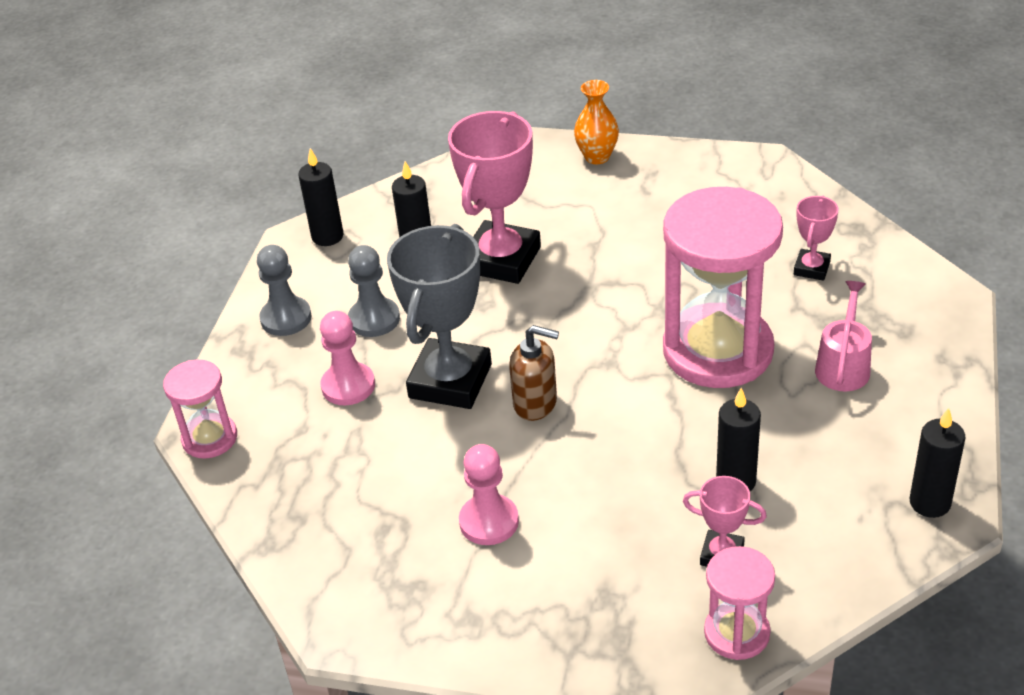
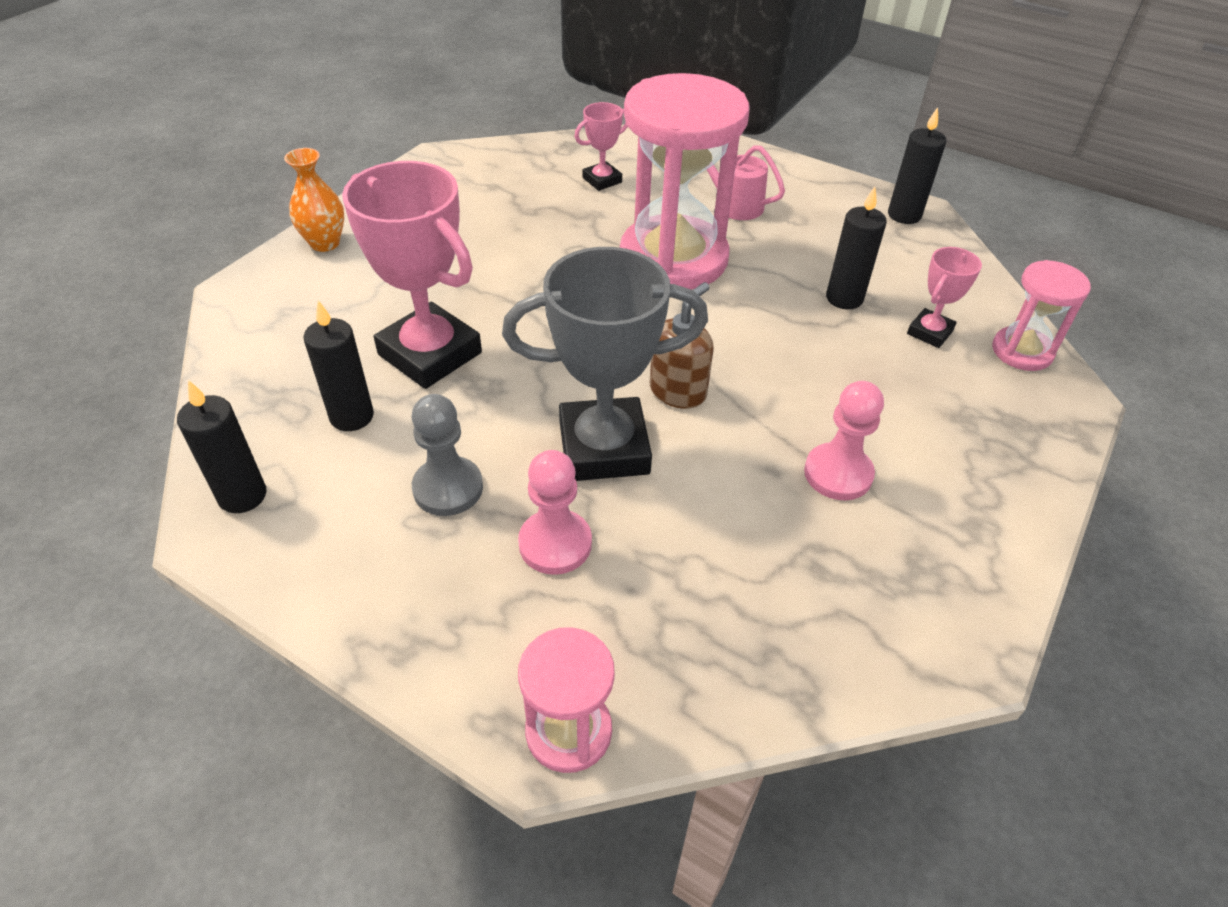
camera: 75 degrees left, 5 degrees up
(286, 318) = (376, 581): grey pawn -> none
(450, 381) = (604, 448): grey trophy -> grey trophy turned 45 degrees counterclockwise
(811, 268) = (602, 180): pink trophy -> pink trophy turned 75 degrees counterclockwise

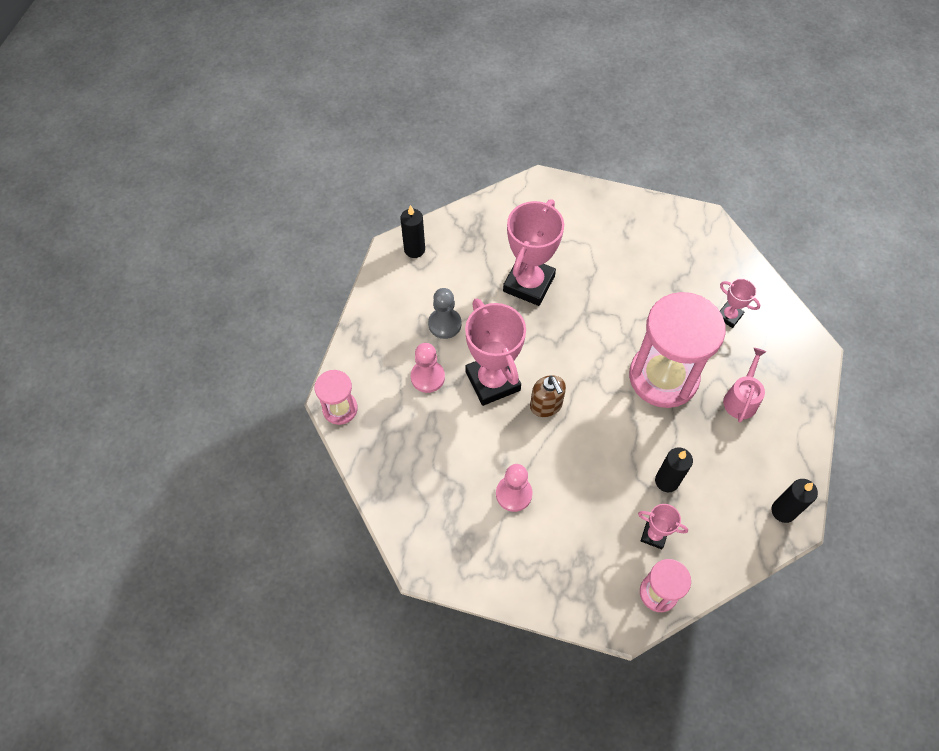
camera: 75 degrees right, 15 degrees up
(325, 243) = (595, 201): orange vase -> none
(352, 416) = (474, 269): black candle -> none
(604, 448) = (492, 381): grey trophy -> pink trophy
(678, 391) = (546, 405): brown soap dispenser -> brown soap dispenser turned 45 degrees clockwise

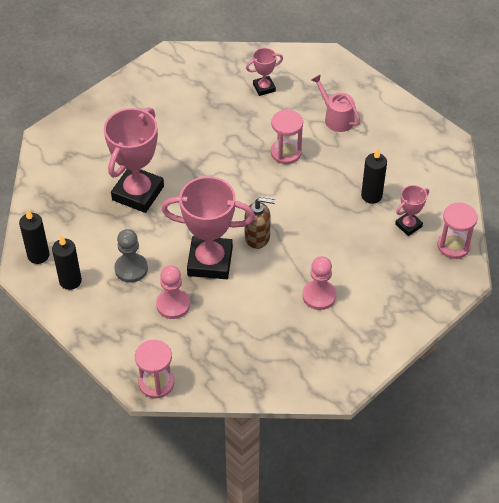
camera: 60 degrees left, 10 degrees down
(529, 284) = (138, 193): pink trophy -> pink trophy turned 60 degrees clockwise
(663, 377) = (286, 152): pink hourglass -> pink hourglass, size x0.49
(783, 511) = (437, 143): black candle -> black candle (70, 281)

